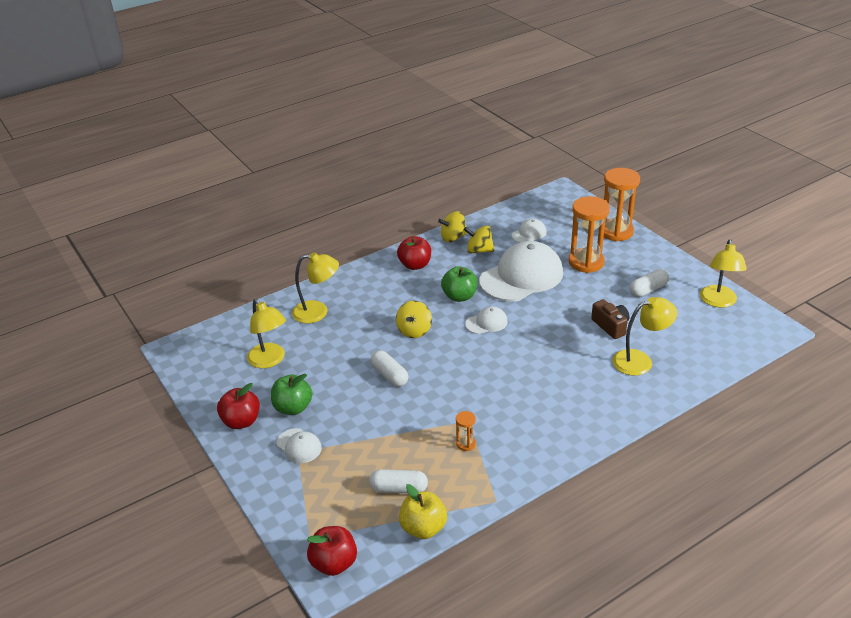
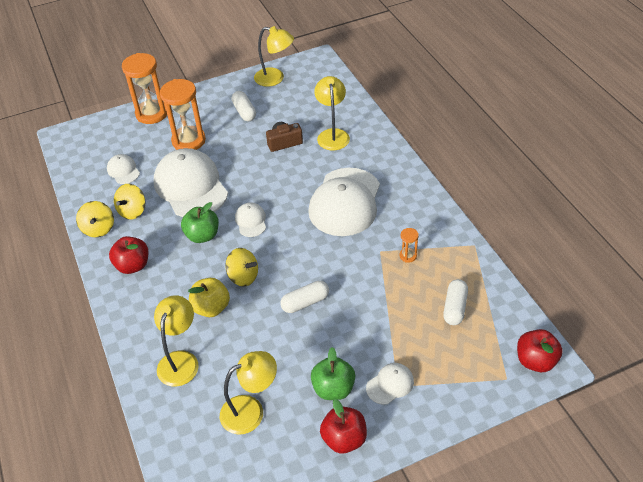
camera: 80 degrees left, 10 degrees up
(423, 528) = (500, 295): yellow apple -> yellow apple (211, 308)
(533, 385) = (345, 202): none -> white cap

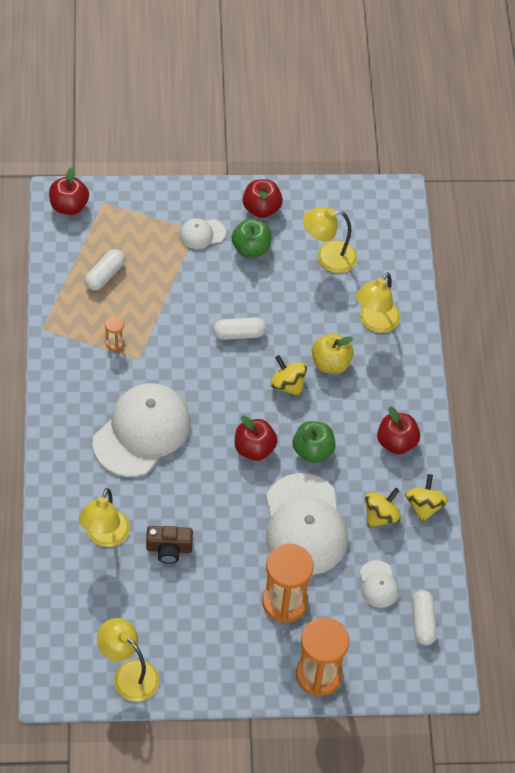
camera: 165 degrees left, 10 degrees up
(244, 112) = (196, 625): white capsule -> white capsule (423, 622)
(251, 221) = (254, 448): white cap -> red apple

